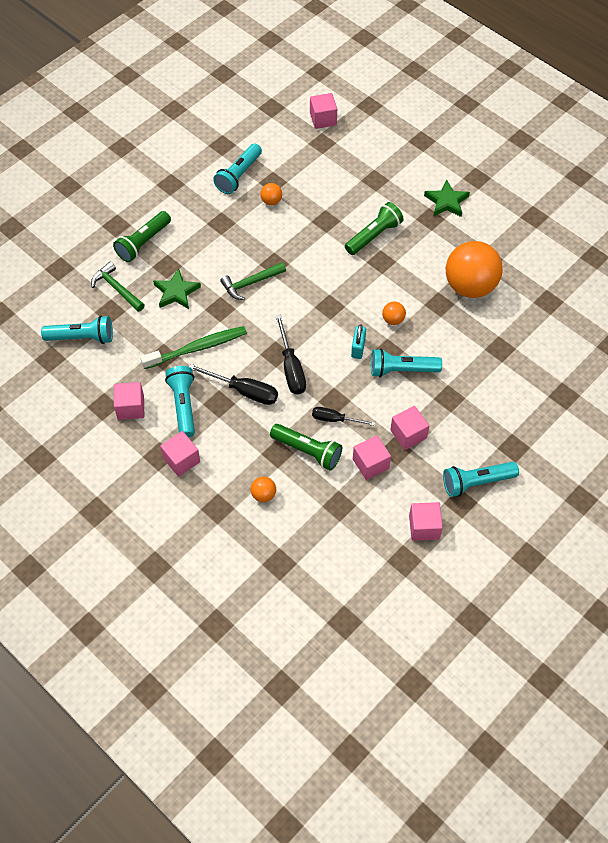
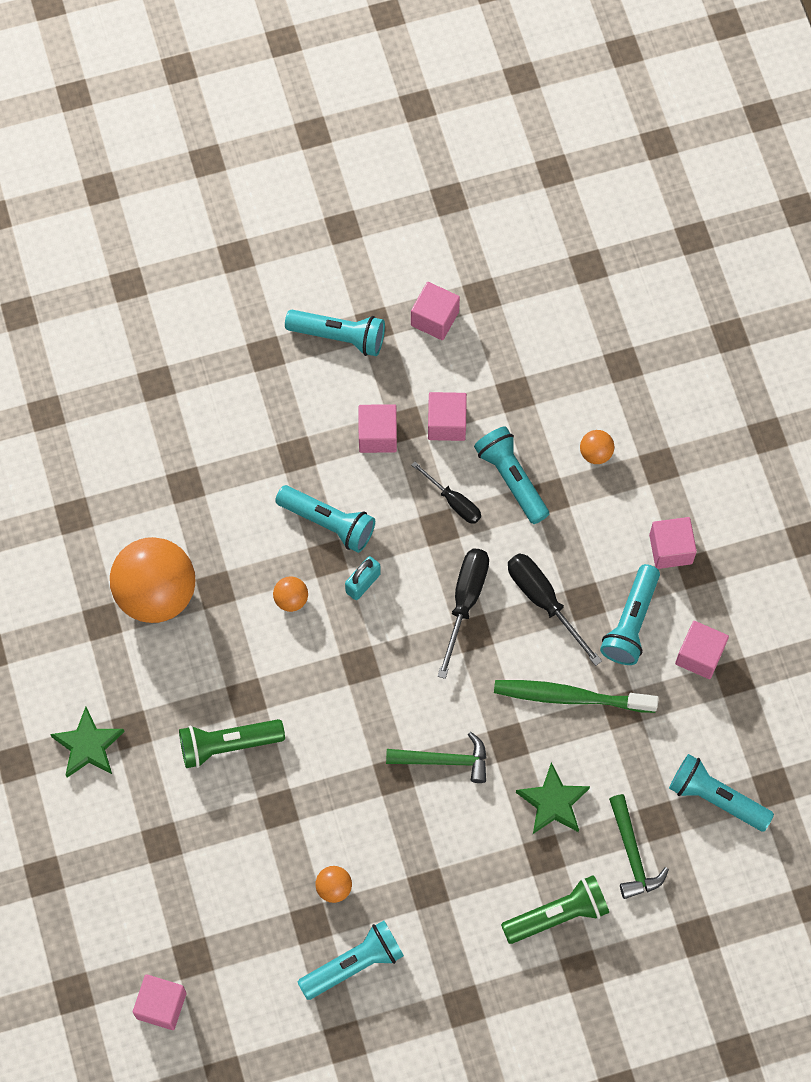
camera: 150 degrees left, 10 degrees up
(307, 451) = (511, 479): green flashlight -> turquoise flashlight

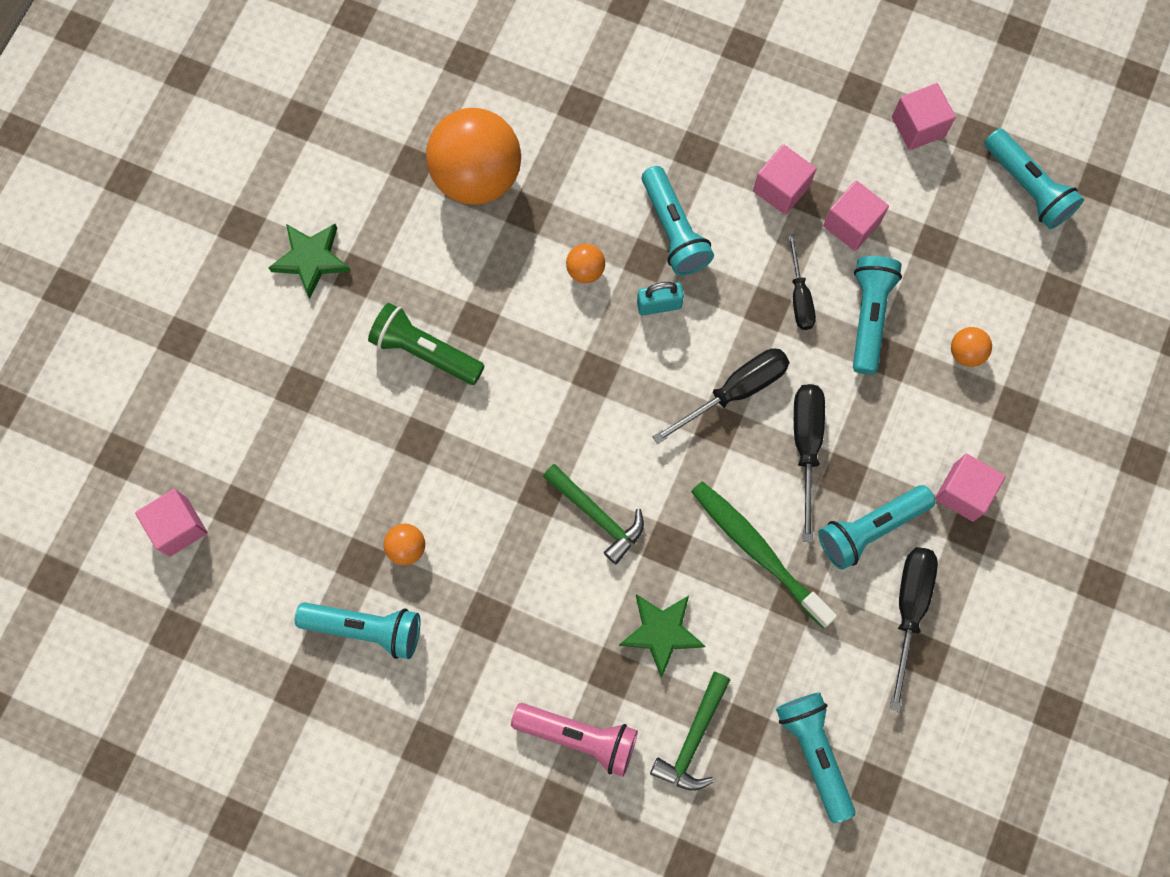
camera: 40 degrees right, 5 degrees up
(339, 336) = (819, 80): turquoise flashlight -> turquoise flashlight (1027, 187)
(557, 915) = (579, 737): green flashlight -> pink flashlight
(699, 655) = (909, 610): pink cube -> black screwdriver

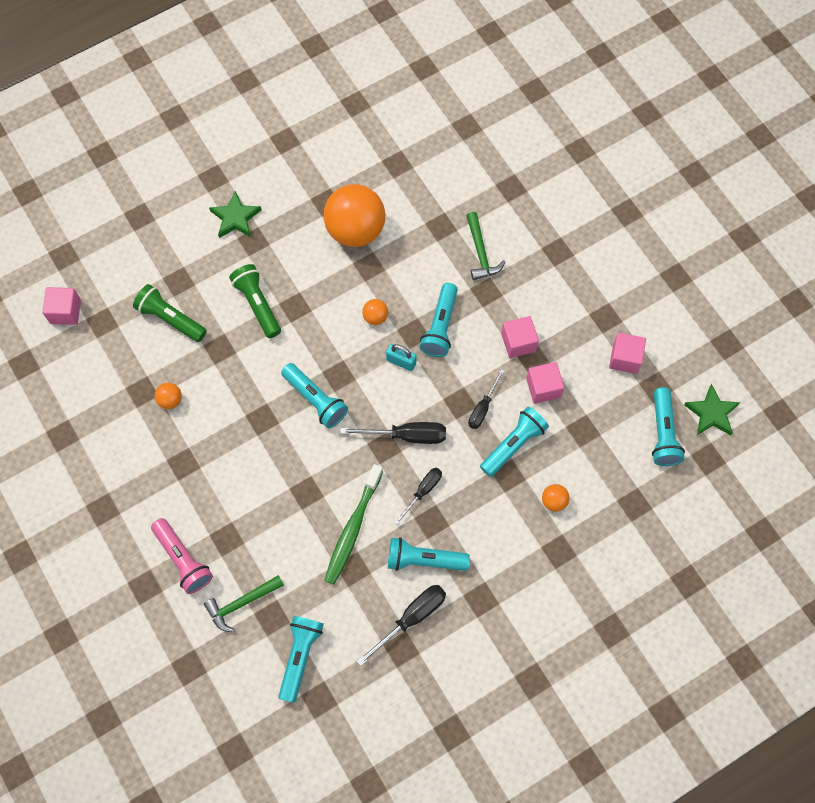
camera: 35 degrees right, 5 degrees down
(326, 444) = (170, 319): none -> green flashlight
(365, 629) = (118, 427): turquoise flashlight -> turquoise flashlight (315, 400)
(597, 515) = (281, 451): green hammer -> green hammer (480, 252)
(661, 632) = (268, 536): green star -> green star (711, 413)
(757, 551) = (353, 529): green toothbrush -> green toothbrush turned 150 degrees counterclockwise
(806, 446) = (423, 491): black screwdriver -> black screwdriver, size x0.65
(963, 492) = (492, 576): pink cube -> none

